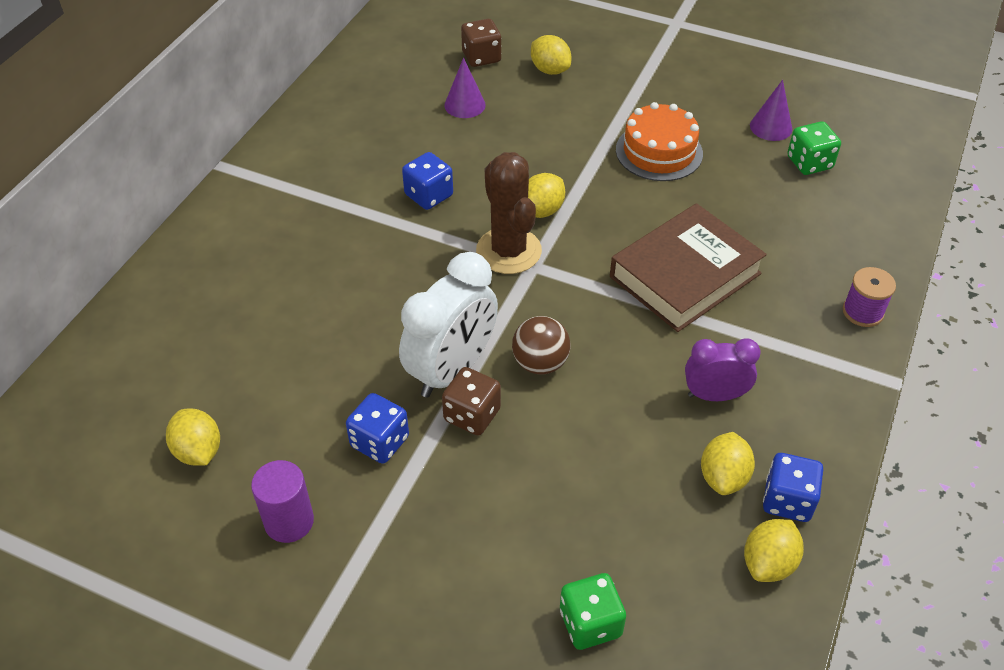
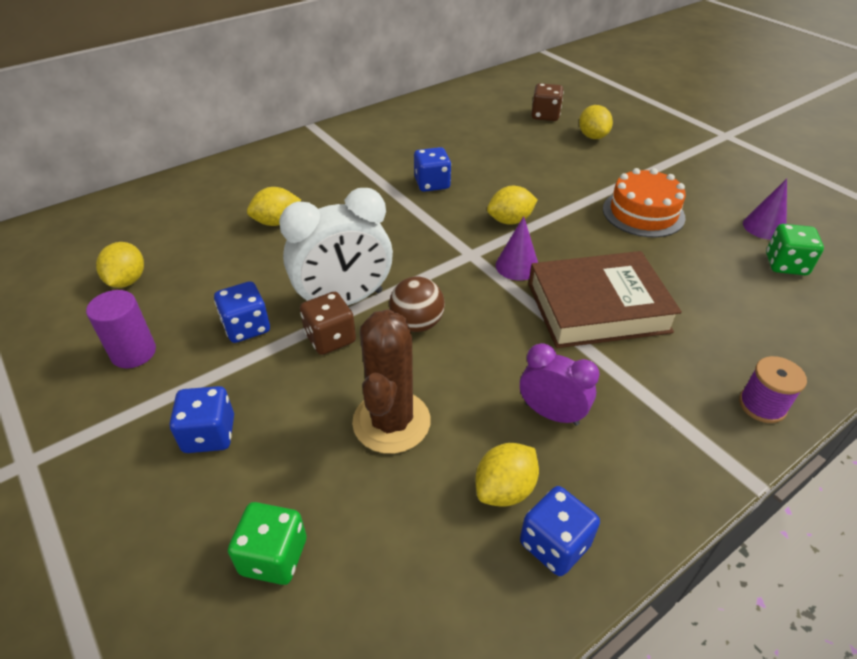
camera: 30 degrees right, 5 degrees down
(443, 558) = (209, 434): none -> blue dice
(465, 105) = (508, 139): purple cone -> purple cone (517, 266)
(508, 251) = (460, 238): brown cactus -> brown cactus (391, 422)
(768, 563) = (488, 596): yellow lemon -> yellow lemon (277, 222)

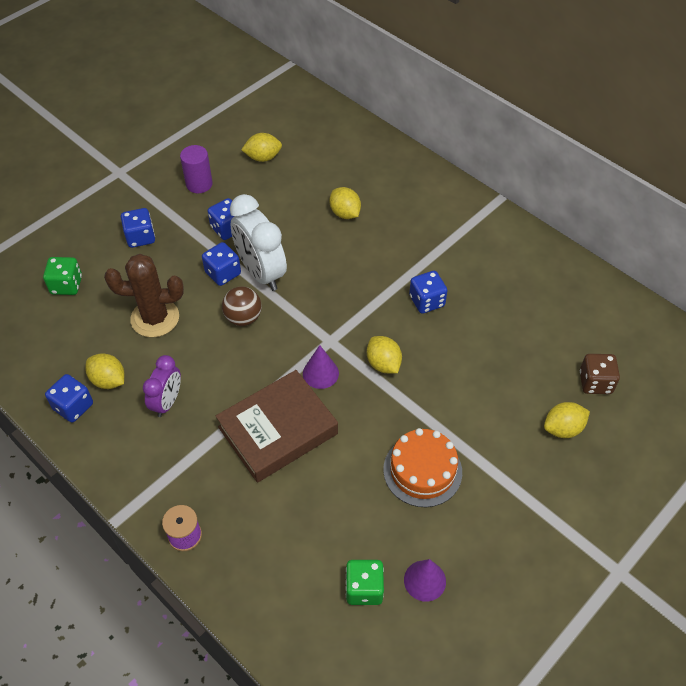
camera: 80 degrees right, 10 degrees up
(330, 338) = (223, 273): brown dice -> blue dice
(597, 307) = (278, 430): brown book -> brown book turned 75 degrees clockwise

